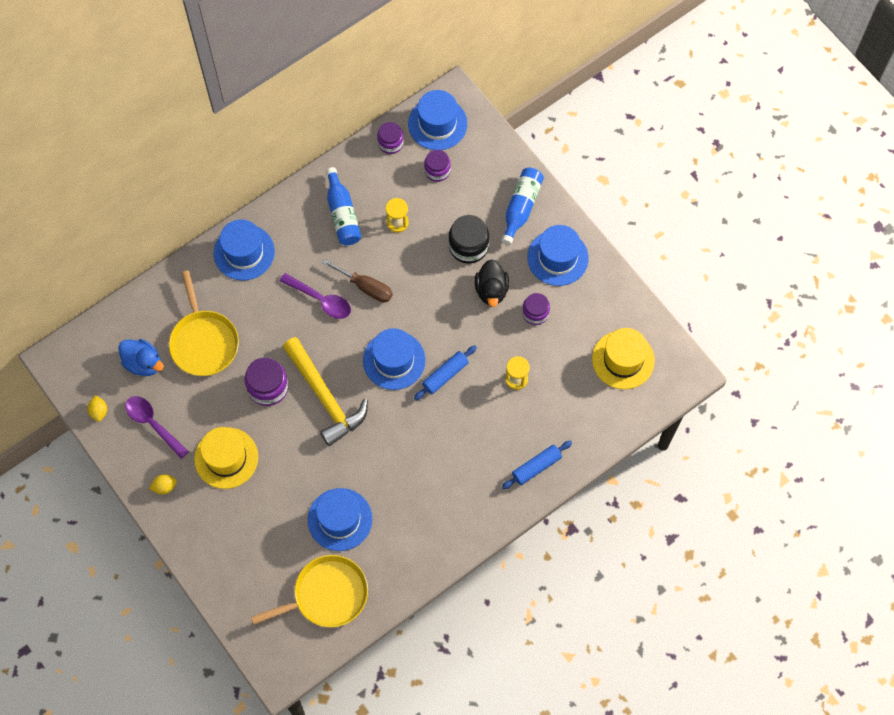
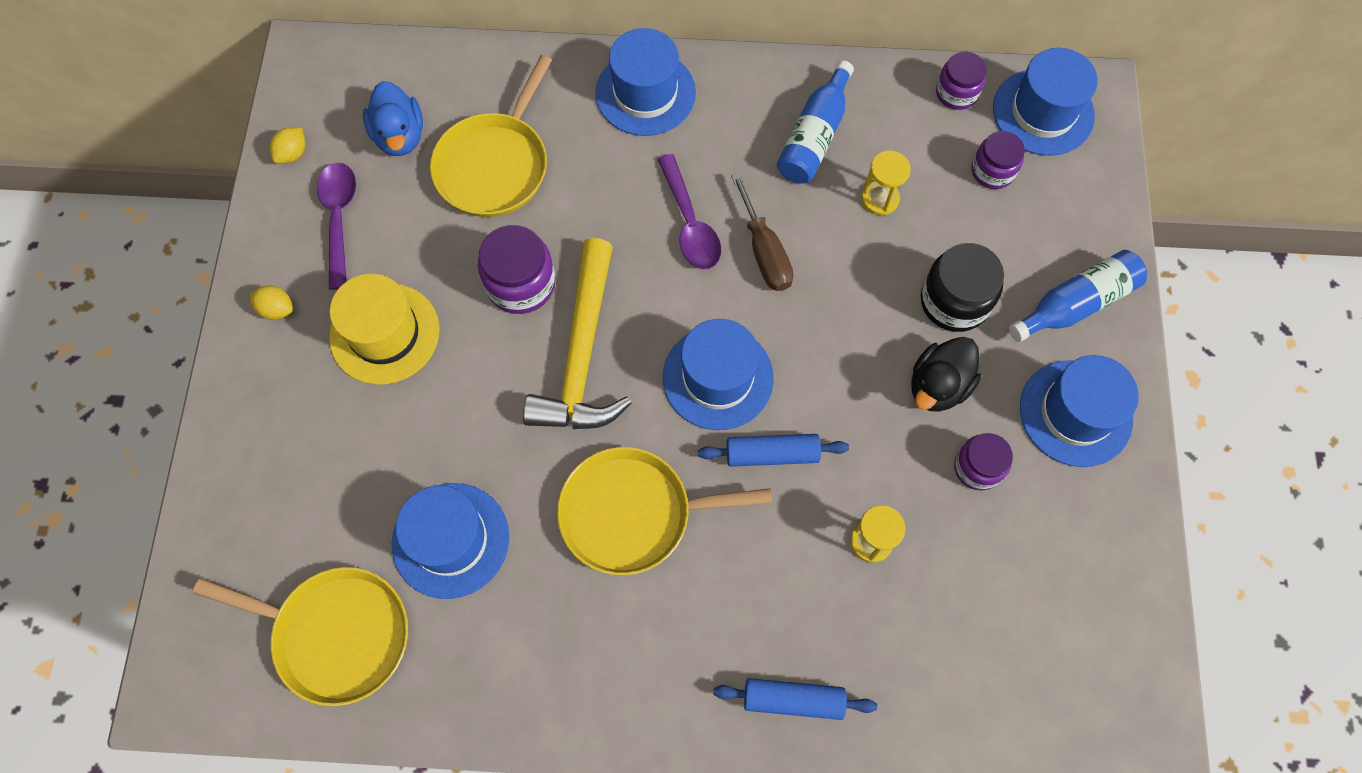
camera: 40 degrees right, 0 degrees up
(408, 447) = (632, 513): none -> yellow pan
(623, 360) = (1061, 643): yellow hat -> none

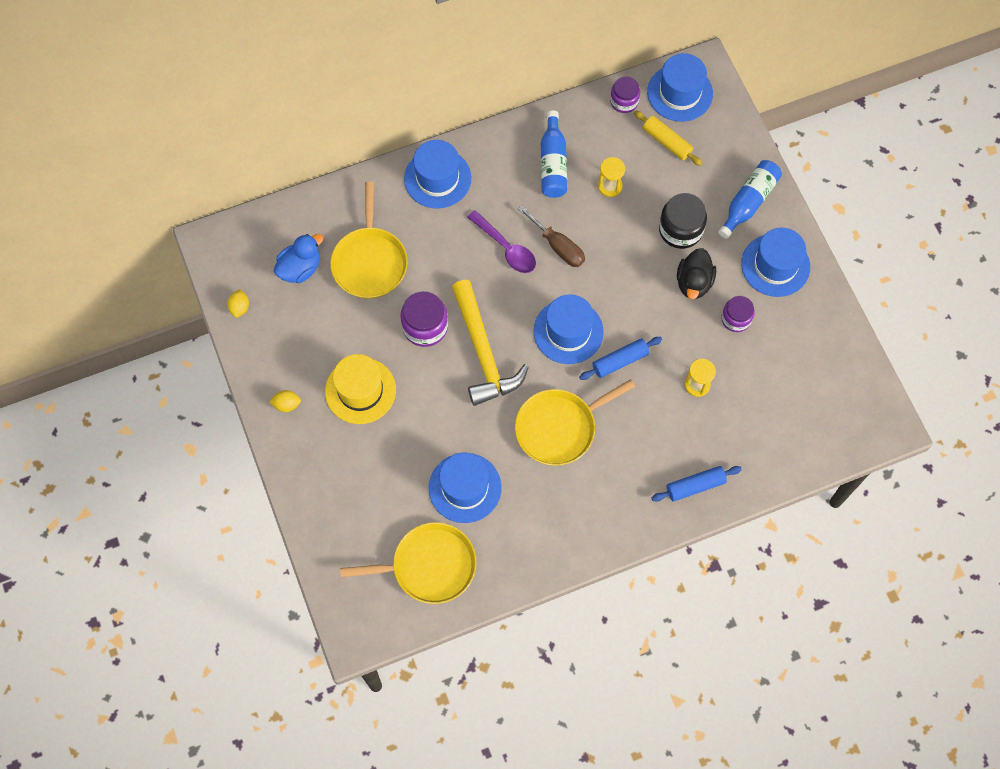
camera: 25 degrees left, 0 degrees up
(339, 219) = (292, 335): purple spoon -> none
(400, 136) = (300, 268): blue duck -> blue duck turned 90 degrees counterclockwise
(992, 171) = (667, 142): purple jar -> yellow rolling pin

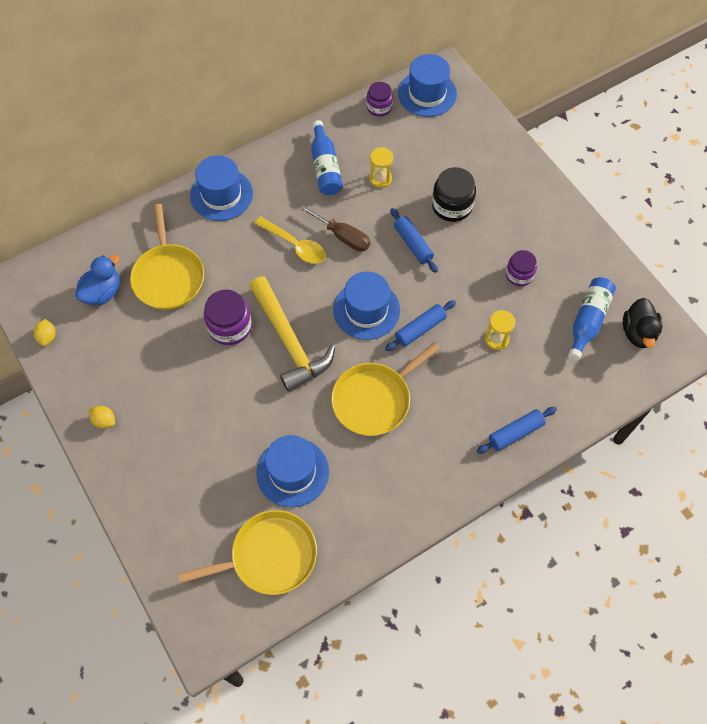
camera: 10 degrees left, 5 degrees down
(287, 404) = (104, 421): yellow lemon -> yellow lemon turned 45 degrees clockwise
(360, 390) = (175, 396): yellow hat -> none
(506, 248) = (295, 245): purple spoon -> yellow spoon
(630, 266) = (413, 244): none -> blue rolling pin
(667, 142) = (424, 134): yellow rolling pin -> none
(694, 282) = (473, 249): black duck -> black duck (638, 332)
(748, 202) = (508, 174): blue bottle -> blue bottle (588, 321)
(775, 265) = (544, 223): blue hat -> none

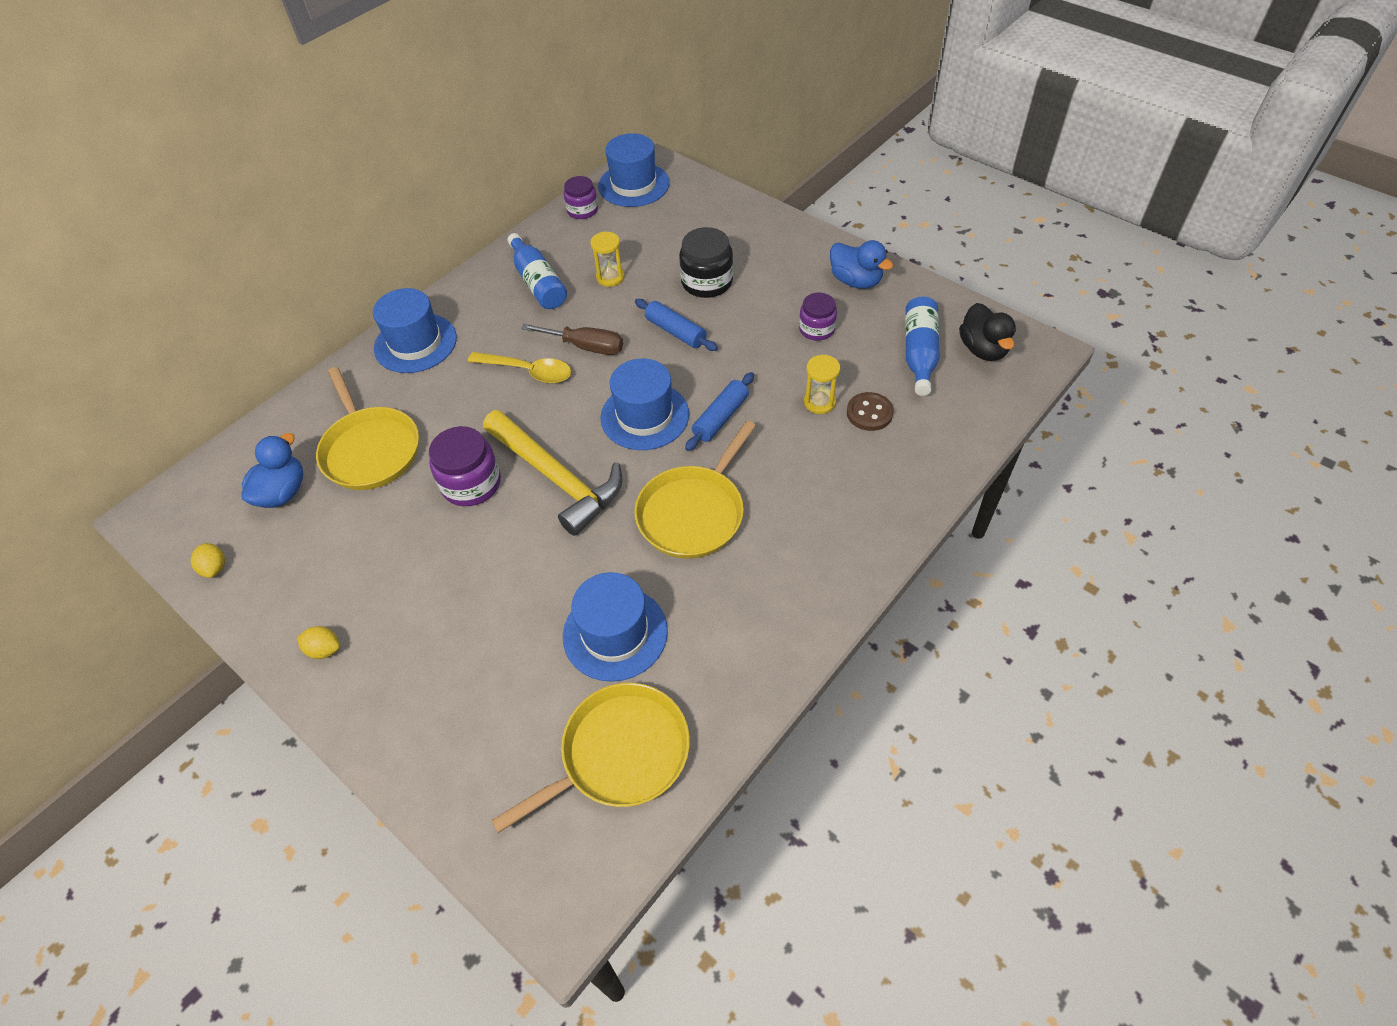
camera: 15 degrees left, 10 degrees down
(515, 433) = (889, 497): blue rolling pin -> none
(529, 360) = (869, 413): none -> brown button
(566, 240) = (855, 281): none -> blue duck

